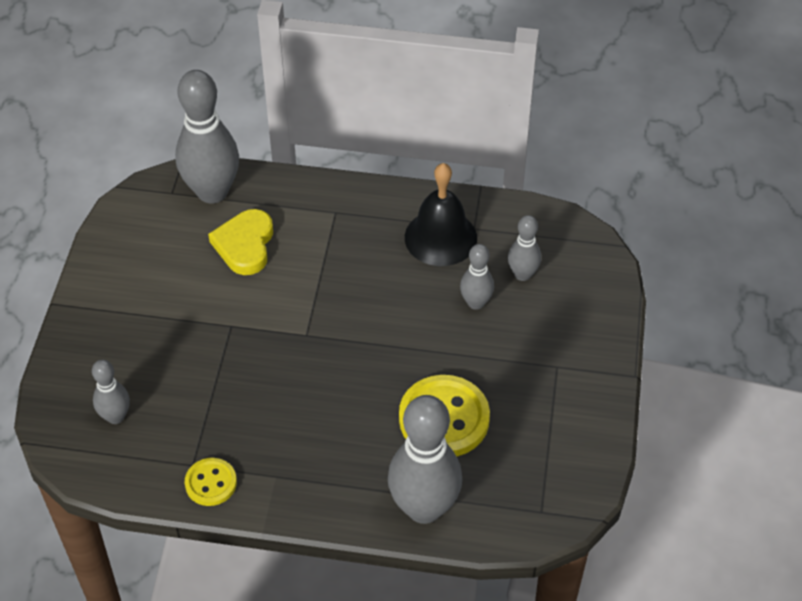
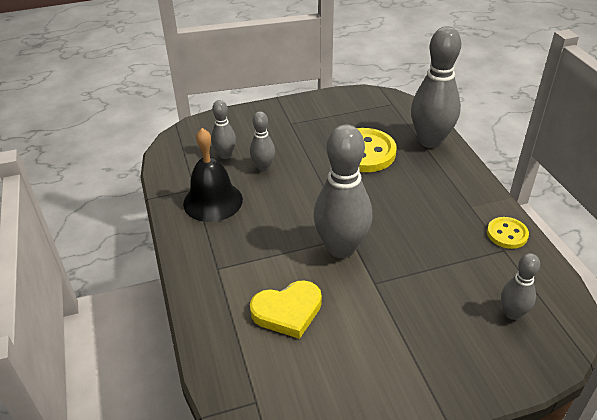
camera: 115 degrees left, 10 degrees down
(212, 192) = (238, 366): grey bowling pin -> grey bowling pin (341, 248)

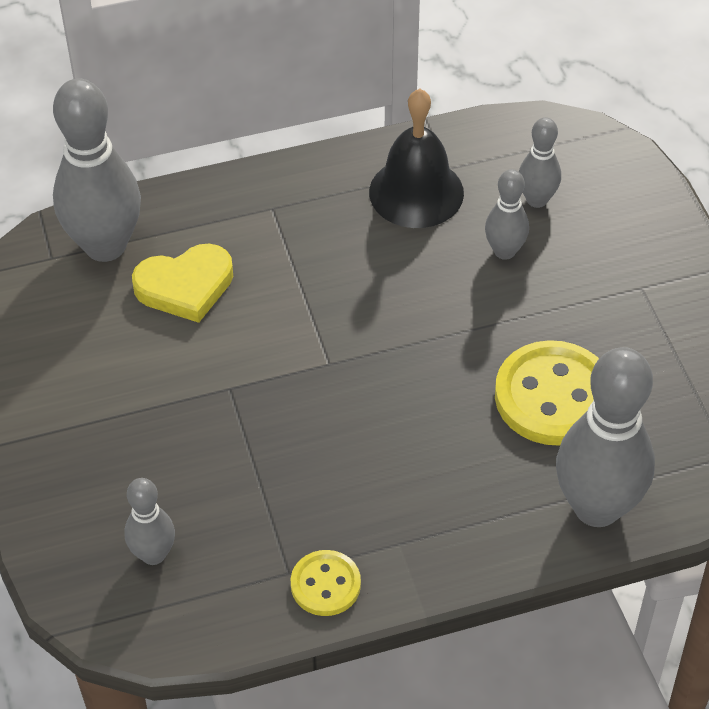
camera: 90 degrees right, 10 degrees up
(288, 311) = (185, 286): yellow heart -> yellow heart turned 90 degrees counterclockwise
(341, 248) = (304, 351): grey bowling pin -> grey bowling pin (105, 246)

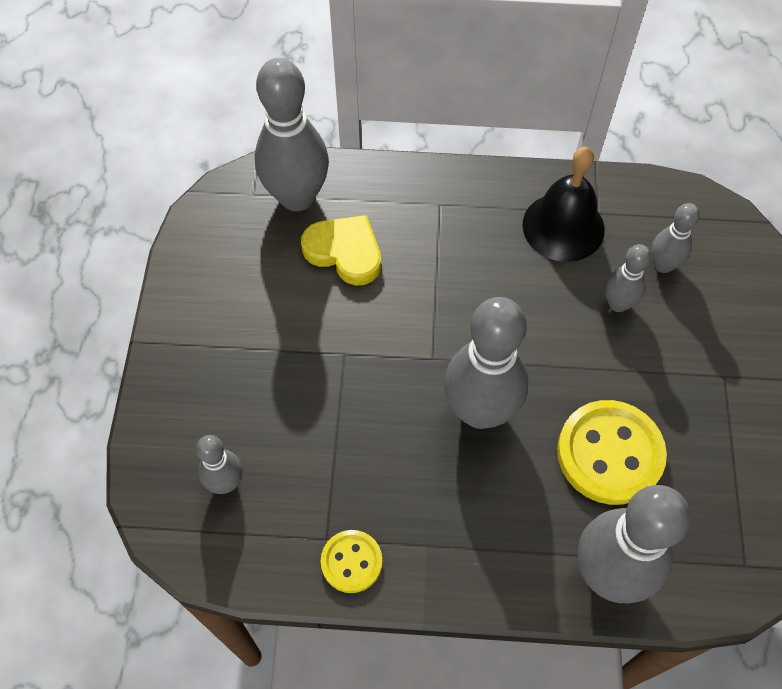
camera: 20 degrees right, 10 degrees up
(185, 286) = (345, 252): yellow heart -> yellow heart turned 150 degrees counterclockwise
(401, 398) = (480, 411): none -> grey bowling pin

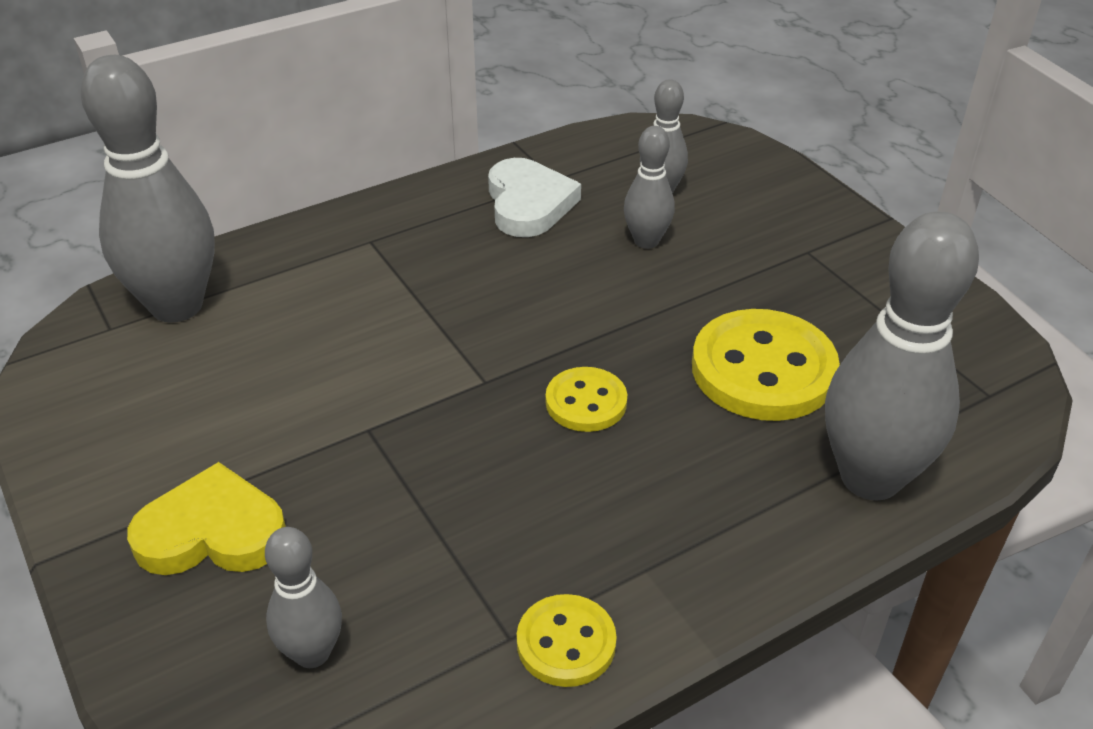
camera: 35 degrees left, 20 degrees down
(345, 252) = (285, 331): yellow heart -> yellow heart (212, 532)
(480, 411) = (586, 402): grey bowling pin -> yellow button
(563, 227) = (528, 204): black bell -> white heart

